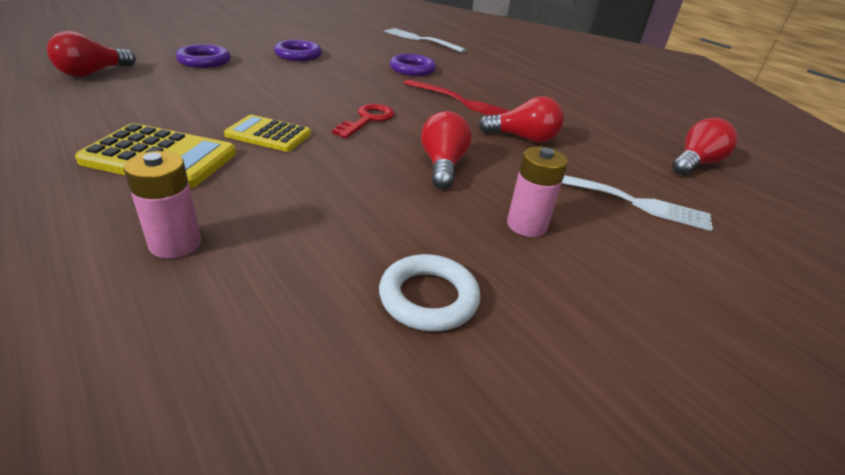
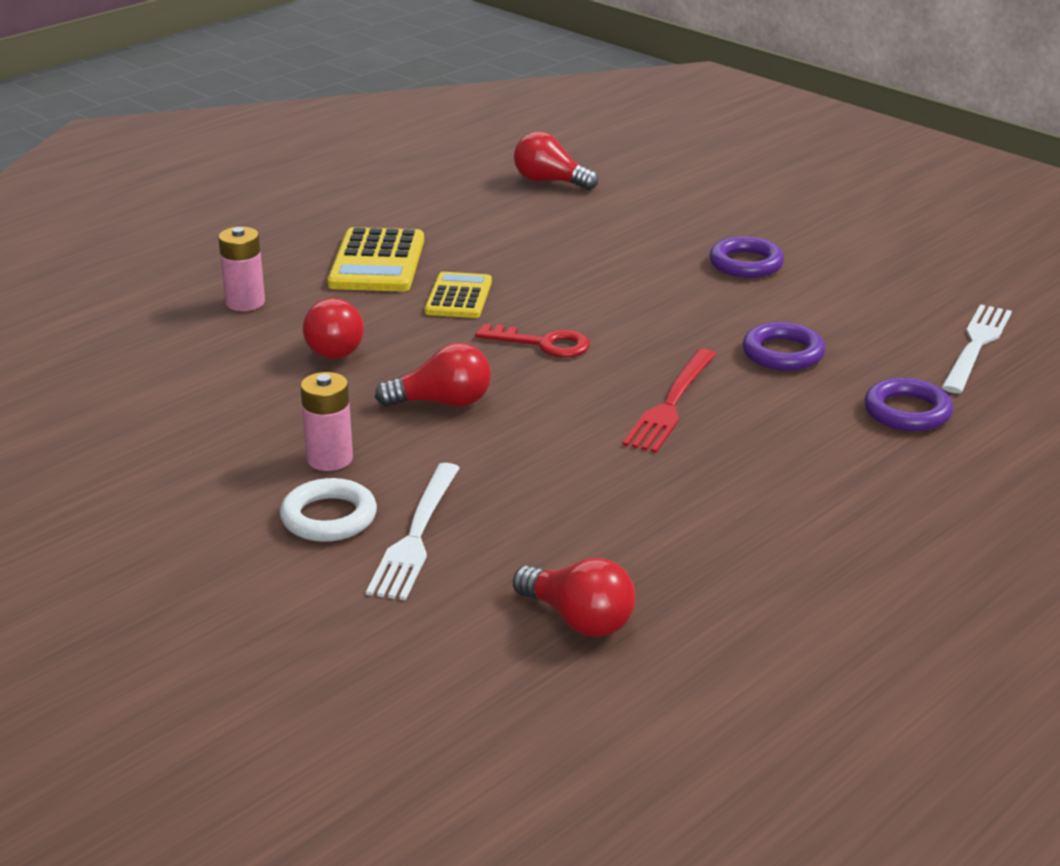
camera: 85 degrees right, 5 degrees down
(204, 61) = (650, 218): purple ring -> purple ring (907, 412)
(428, 298) = (200, 412): white ring -> white ring (329, 517)
(523, 138) = (566, 458): red light bulb -> red light bulb (336, 347)

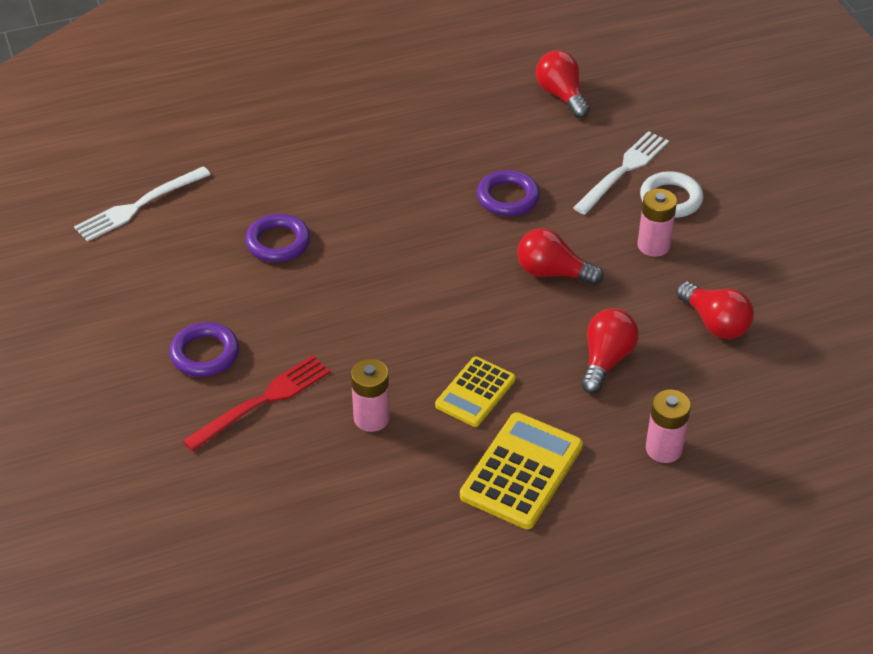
camera: 155 degrees left, 15 degrees up
(543, 344) = (442, 310): red key -> none
(544, 262) = (371, 418): none -> pink battery
(550, 182) = (268, 563): red light bulb -> red light bulb (715, 323)
(671, 404) = (397, 221): red fork -> red fork (263, 401)
(907, 412) = (252, 167): purple ring -> purple ring (508, 197)

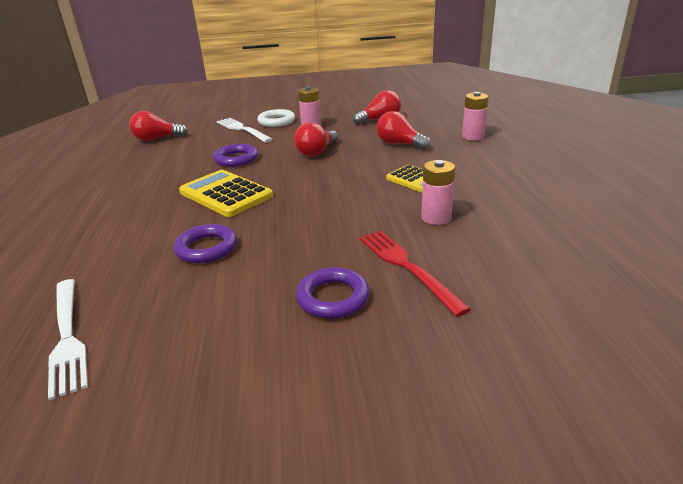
camera: 75 degrees left, 15 degrees down
(522, 471) = (491, 172): yellow calculator -> yellow calculator (226, 194)

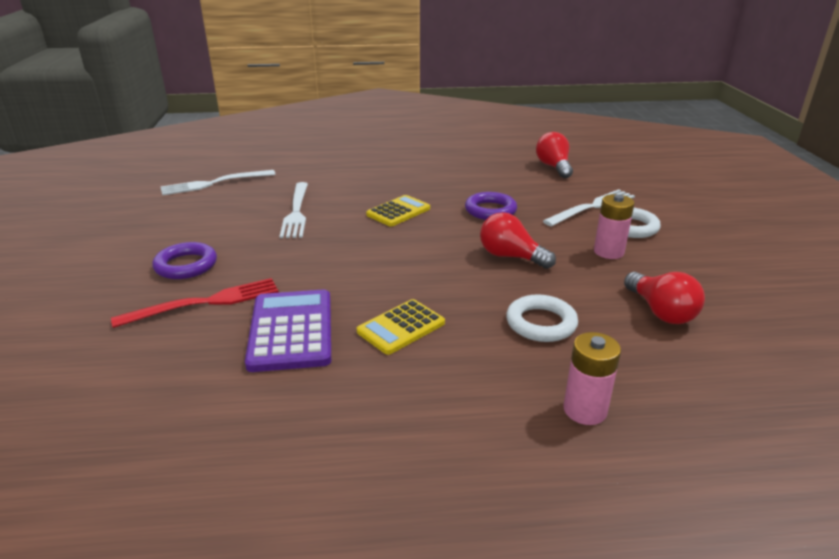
camera: 90 degrees right, 0 degrees up
(206, 248) = (296, 212): purple ring -> white fork
(226, 194) = (398, 212): yellow calculator -> yellow calculator, size x0.66
(399, 144) = (541, 323): red light bulb -> white ring
(436, 218) = (291, 330): pink battery -> purple calculator

